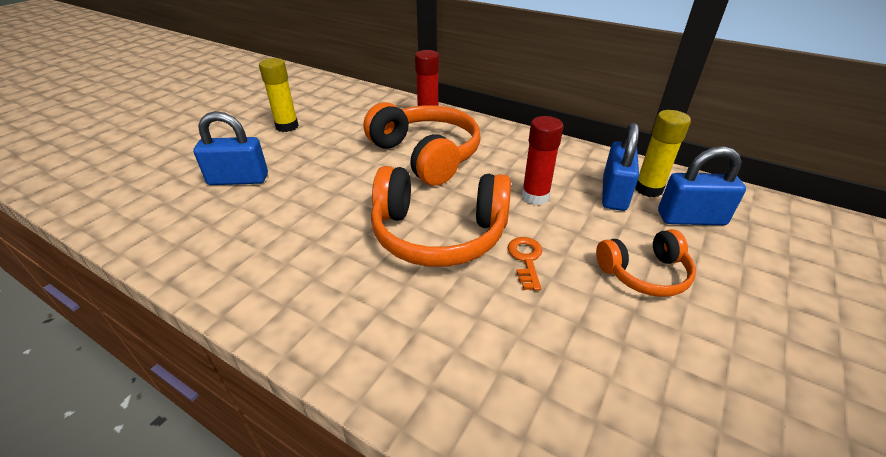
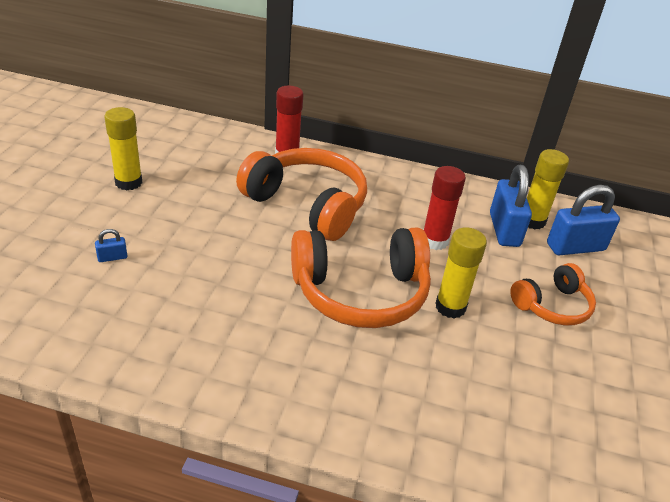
camera: 20 degrees left, 0 degrees up
(238, 179) = (112, 257): blue padlock -> blue padlock, size x0.43
(526, 259) = (450, 307): orange key -> yellow glue stick

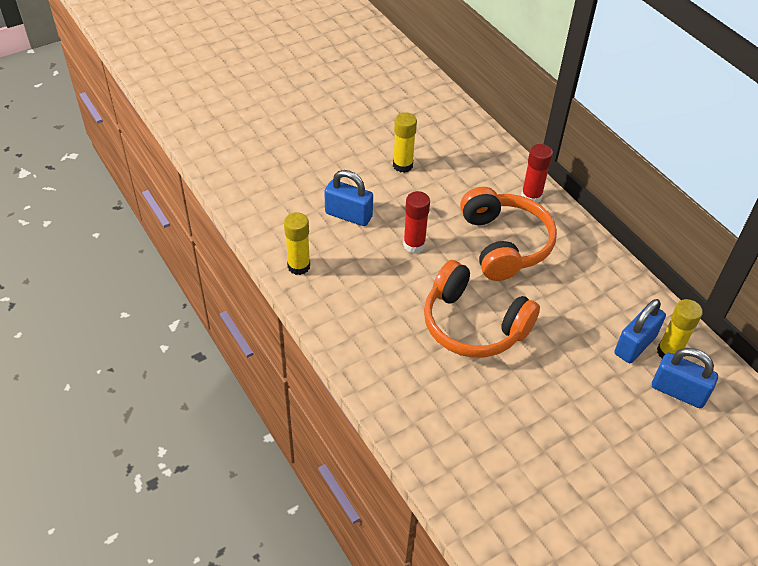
camera: 45 degrees right, 10 degrees up
(112, 257) = (348, 215): blue padlock -> blue padlock, size x2.31
(434, 241) = (567, 321): red glue stick -> red glue stick (414, 245)
(450, 307) = (522, 370): yellow glue stick -> yellow glue stick (298, 266)
(552, 305) = (599, 416): orange headphones -> none

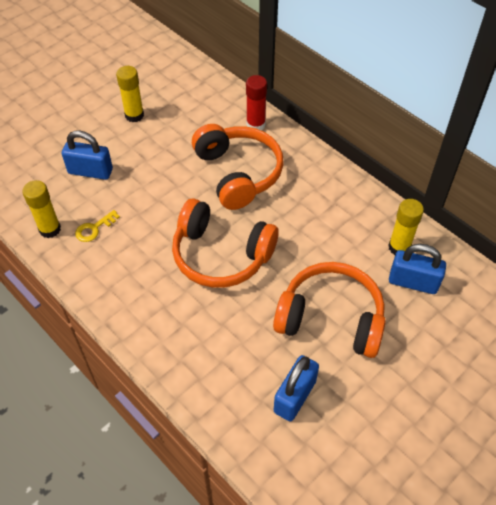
camera: 10 degrees left, 5 degrees up
(344, 274) = (94, 229): none -> yellow key
(414, 245) = (155, 189): red glue stick -> none
(581, 412) = (331, 318): none -> orange headphones
(635, 345) = (368, 246): blue padlock -> blue padlock (294, 396)

